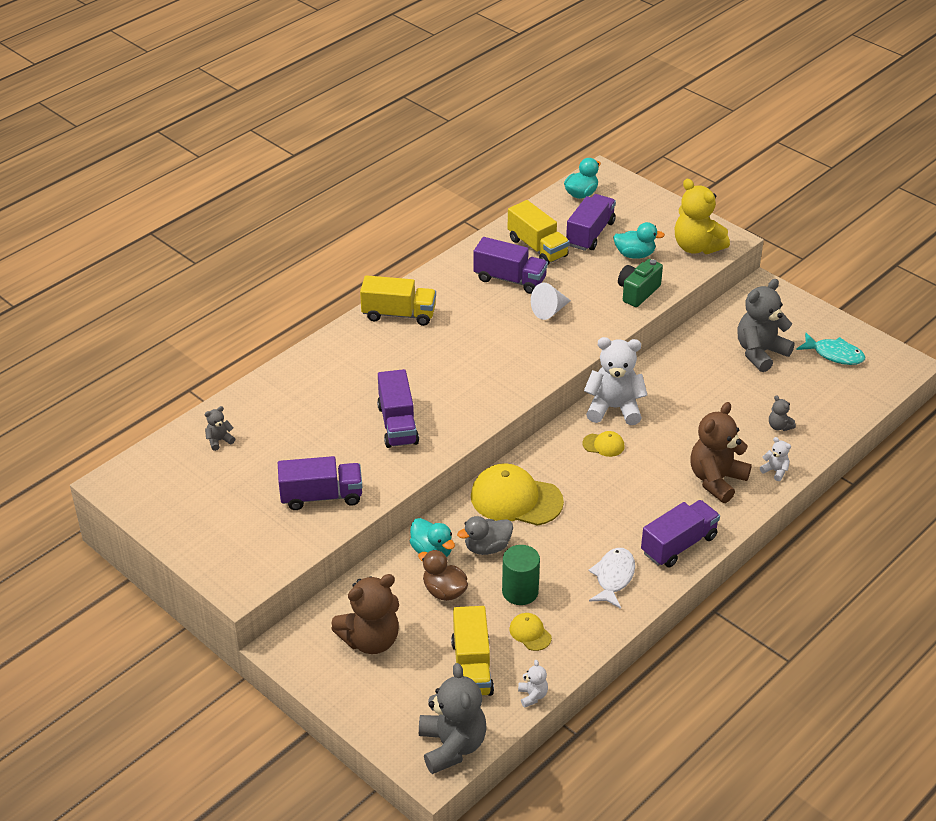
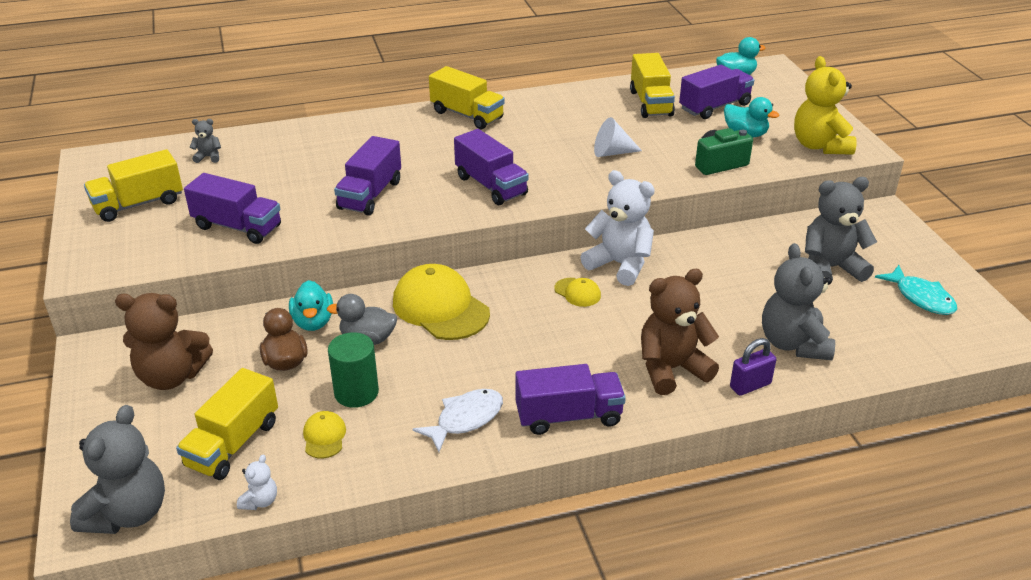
camera: 30 degrees right, 5 degrees down
(212, 509) = (138, 204): none -> yellow truck
(510, 279) = (598, 119): purple truck -> purple truck (491, 186)
(775, 471) = (750, 385): white teddy bear -> purple padlock
(779, 426) = (793, 343): grey teddy bear -> grey teddy bear, size x2.23

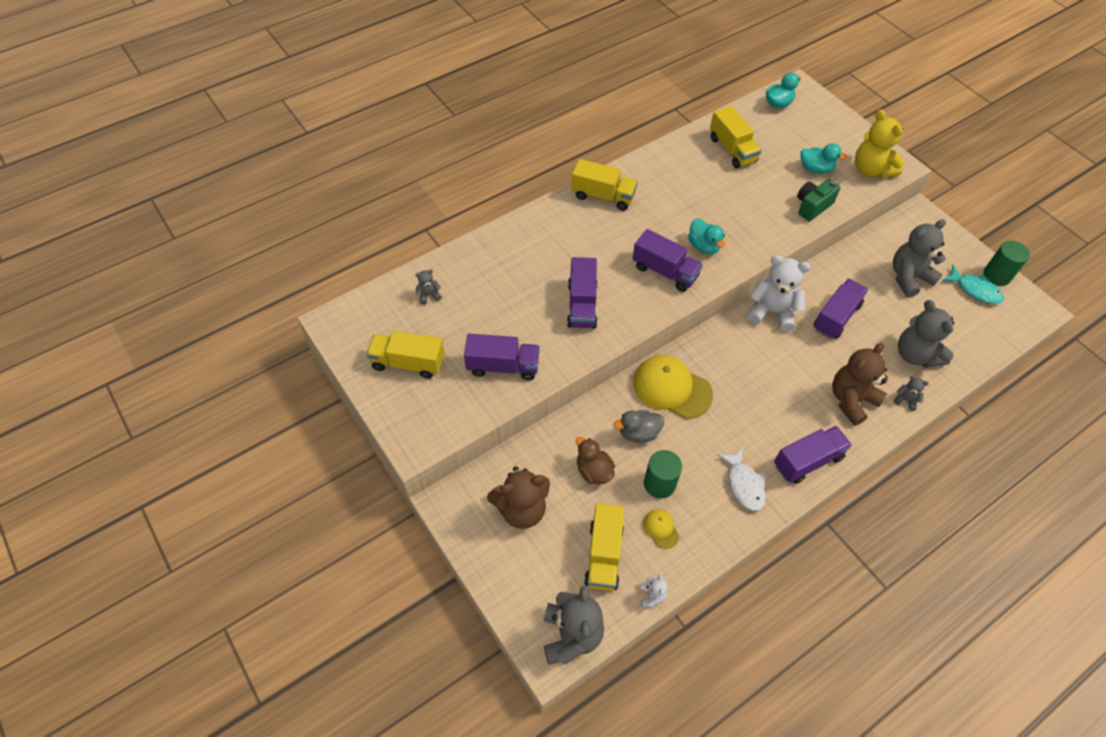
camera: 20 degrees left, 20 degrees up
(138, 204) = (408, 363): yellow truck -> yellow truck turned 60 degrees clockwise
(313, 322) = (590, 428): turquoise duck -> turquoise duck (703, 246)
(465, 419) = (744, 484): white fish -> white fish turned 135 degrees clockwise
(577, 292) = (757, 347): yellow cap -> none
(612, 152) = (732, 213): white cone -> none
(714, 107) = (780, 143): purple truck -> purple truck (836, 317)
(750, 385) = (905, 400): purple padlock -> grey teddy bear
(962, 290) = (997, 275): none -> green cylinder

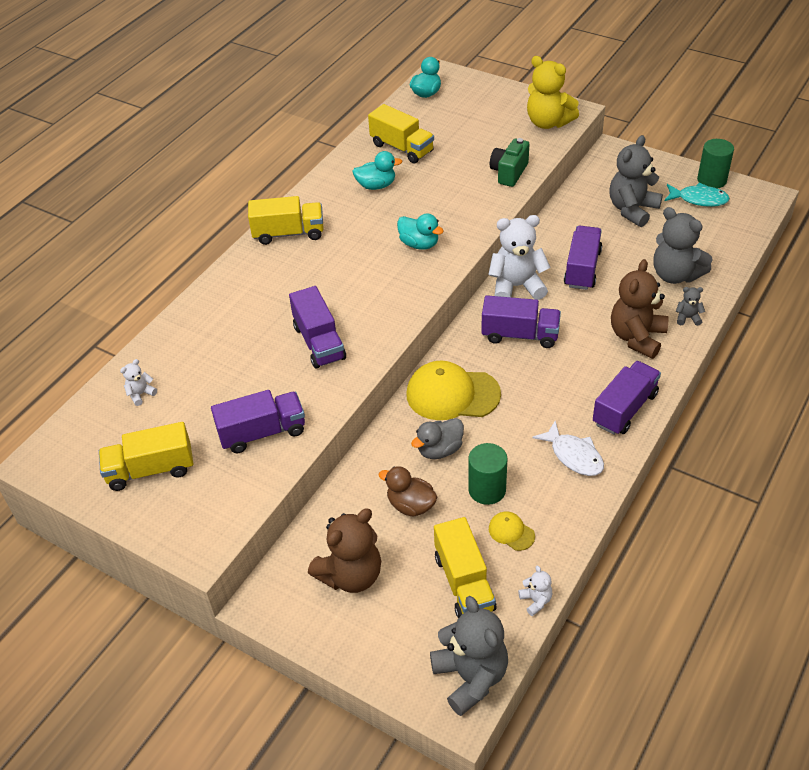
camera: 20 degrees left, 10 degrees down
(428, 295) = (141, 394): grey teddy bear -> white teddy bear
(665, 271) = (391, 281): purple truck -> purple truck (520, 335)
(815, 169) = (494, 139): turquoise duck -> turquoise duck (376, 185)

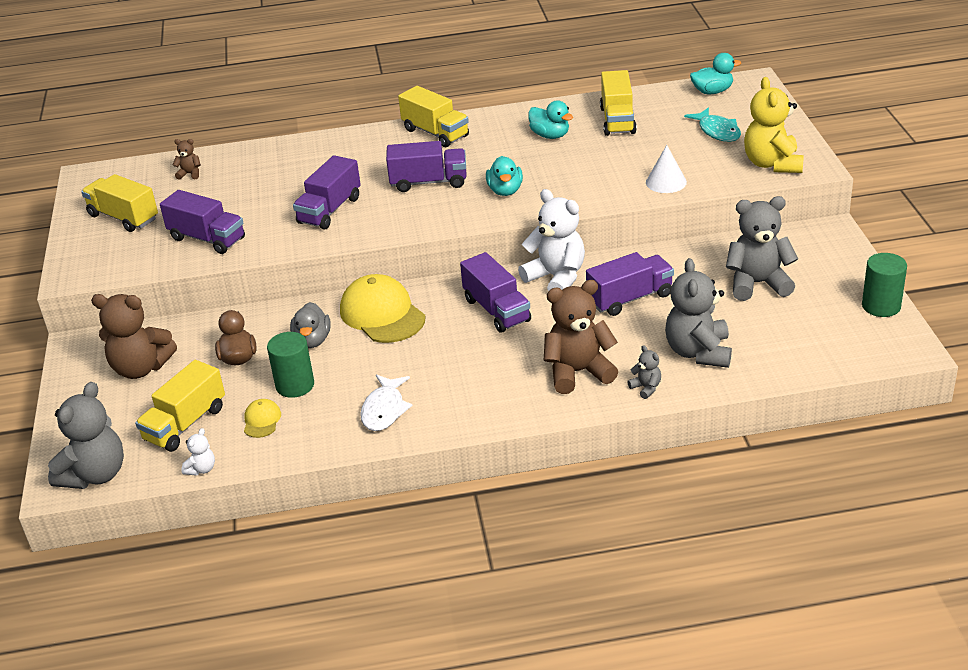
camera: 50 degrees right, 10 degrees down
(141, 394) = (190, 174): white teddy bear -> brown teddy bear
(439, 450) = (312, 340): grey duck -> grey duck turned 105 degrees counterclockwise
(509, 173) = (666, 182): green camera -> white cone
(625, 409) = (475, 410): purple truck -> purple truck (429, 182)
(699, 199) = (836, 313): turquoise fish -> turquoise fish (717, 131)

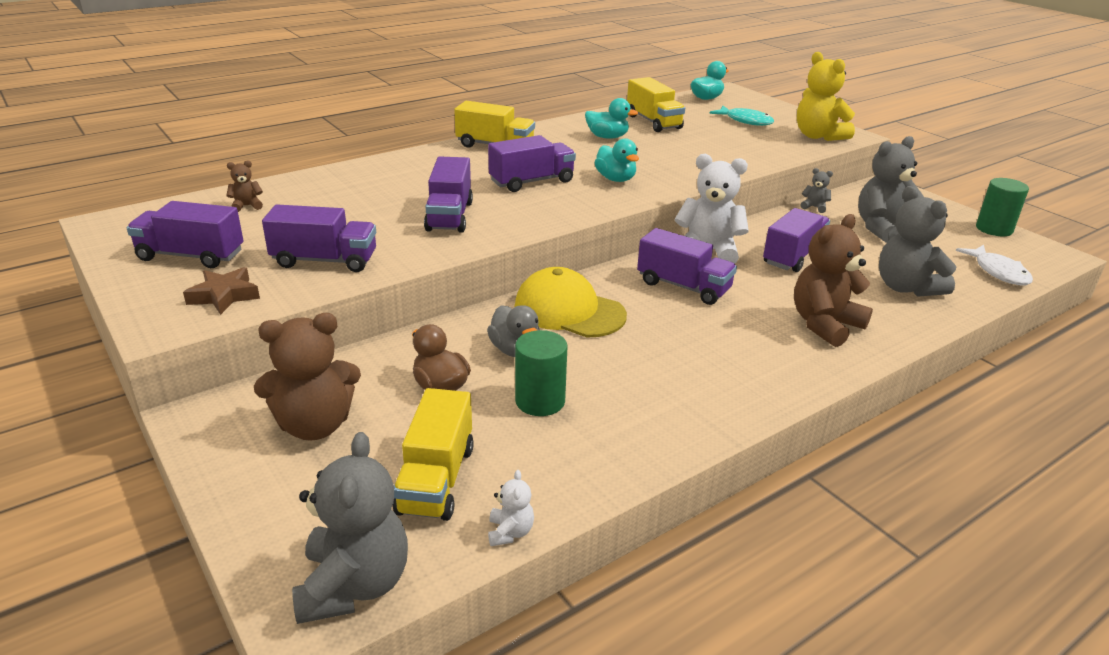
camera: 30 degrees left, 5 degrees down
(123, 217) = (191, 256): yellow truck -> purple truck
(123, 258) = (224, 296): none -> brown star
(262, 420) = (536, 450): yellow cap -> none
(384, 410) = (672, 403): white fish -> white fish (998, 272)
(646, 388) = (901, 325): grey teddy bear -> grey teddy bear (814, 207)
(666, 182) = (751, 156): white cone -> none

